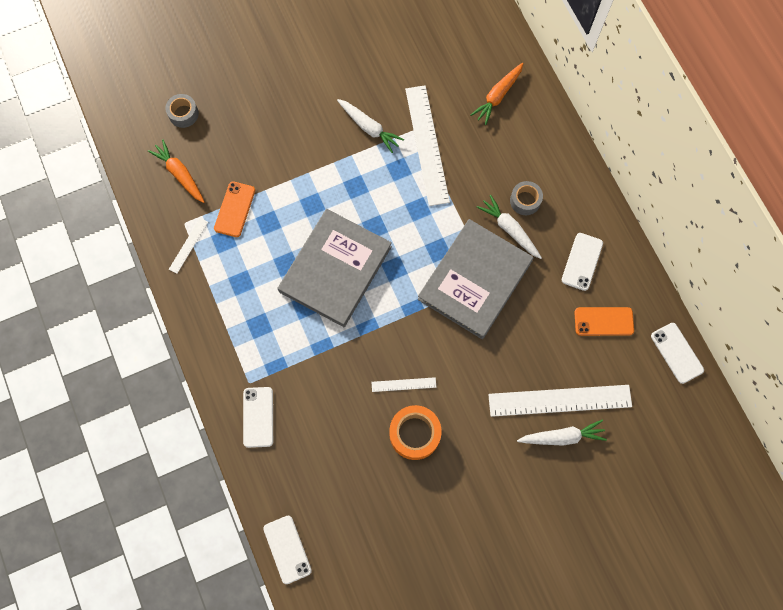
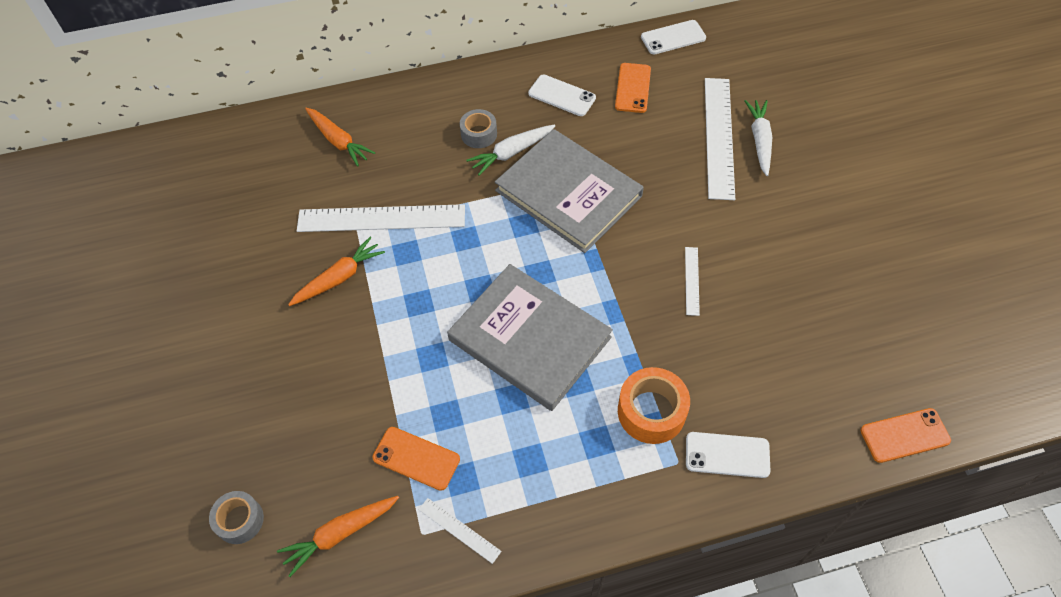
camera: 80 degrees left, 15 degrees down
(287, 549) = (905, 435): white phone -> orange phone
(369, 128) = (339, 278): white carrot -> orange carrot
(414, 434) = (754, 276): orange tape -> orange tape (651, 411)

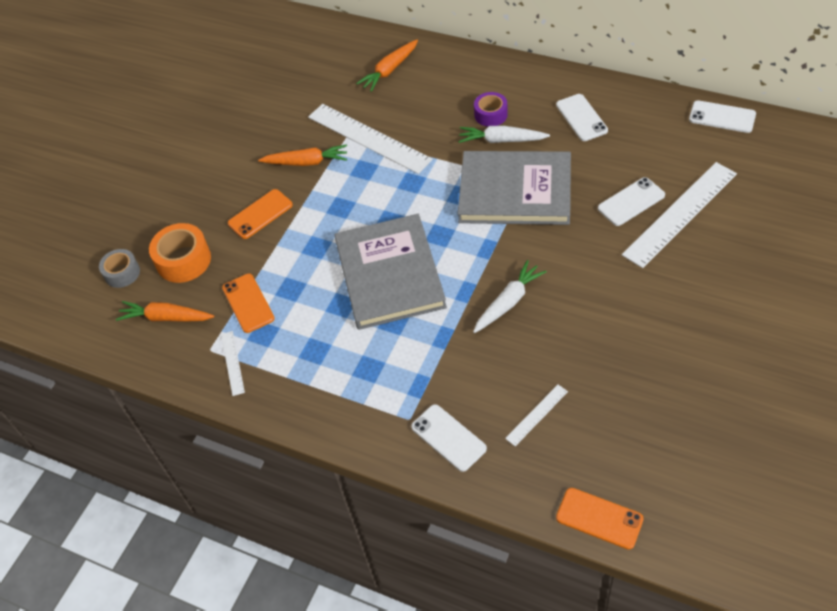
camera: 45 degrees right, 5 degrees down
(338, 141) = (389, 70): orange carrot -> orange carrot turned 45 degrees clockwise
(479, 134) = (491, 115): grey tape -> purple tape
(568, 193) = (515, 191): grey book -> grey book turned 75 degrees counterclockwise
(633, 88) = (645, 140): orange phone -> orange phone (260, 214)
(651, 411) = (424, 374): orange tape -> orange tape (183, 260)
(672, 148) = (631, 202): none -> white phone
(691, 280) = (546, 306): white ruler -> white ruler (536, 415)
(759, 140) = (713, 235): white carrot -> white carrot (508, 302)

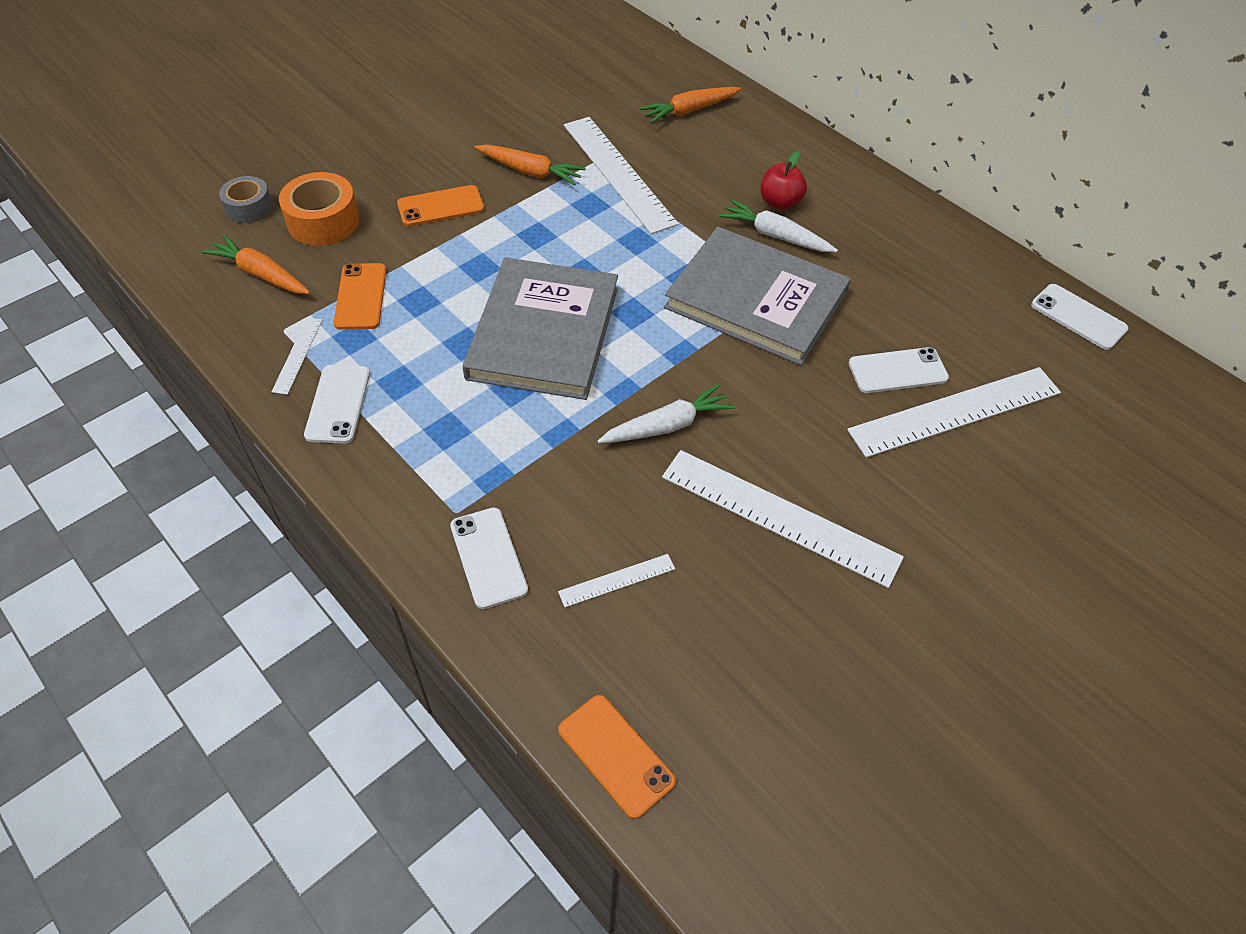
camera: 15 degrees right, 0 degrees up
(491, 115) = (780, 202): purple tape -> red apple
(581, 118) = (891, 248): white phone -> white phone (338, 404)
(611, 329) = (779, 516): none -> white ruler

